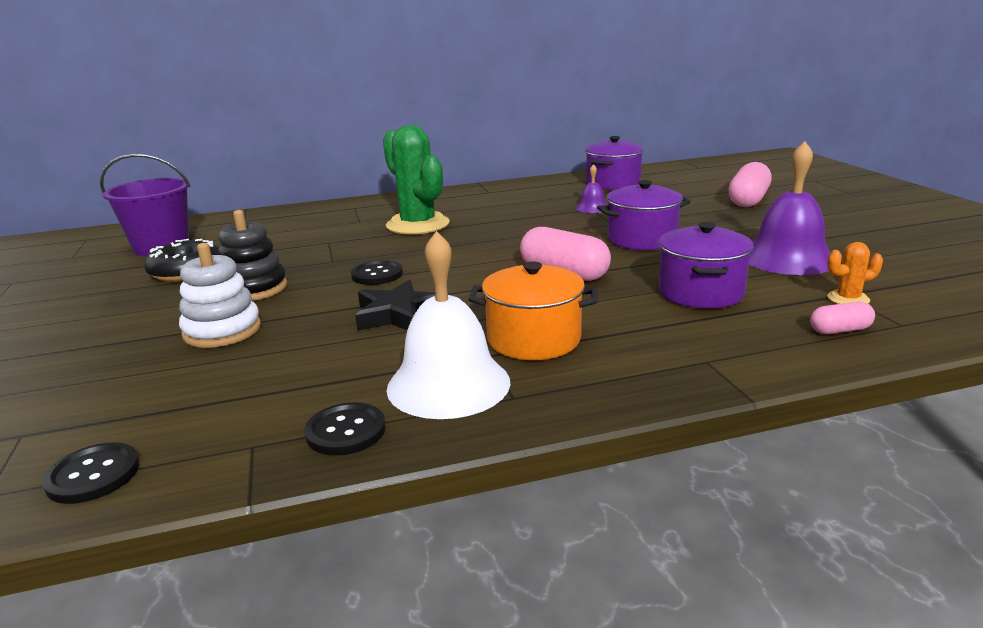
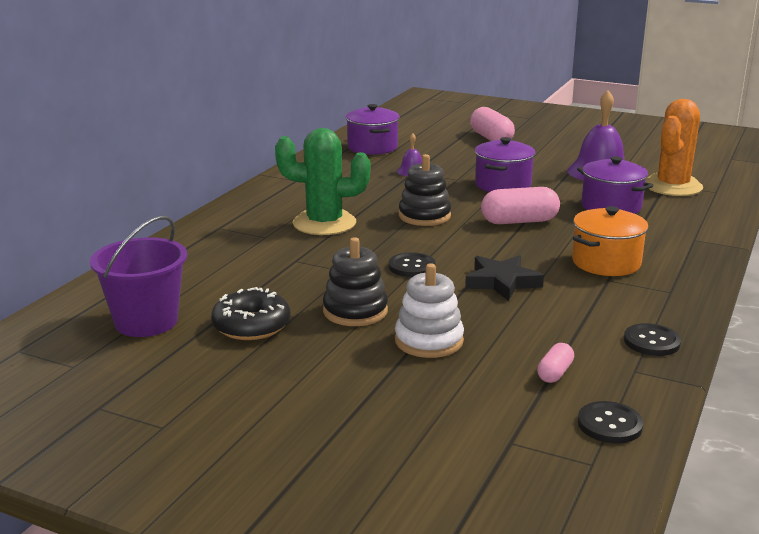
camera: 50 degrees left, 0 degrees up
(448, 384) = (631, 300): white bell -> none
(499, 242) = (424, 216): none -> black stacking toy
(840, 330) = (703, 203): pink capsule -> pink capsule (554, 373)
(848, 299) = (672, 186): orange cactus -> orange cactus, size x2.30

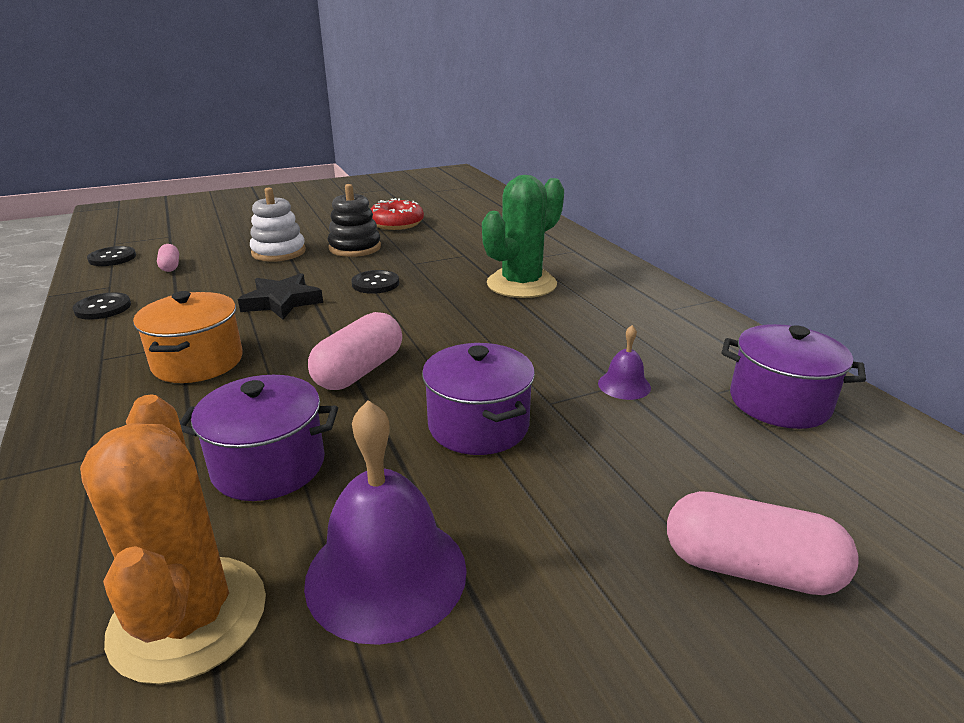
camera: 130 degrees right, 5 degrees up
(146, 322) = (451, 207): purple bucket -> none
(251, 326) = (396, 223): black donut -> red donut
(424, 216) = (464, 329): black stacking toy -> none

